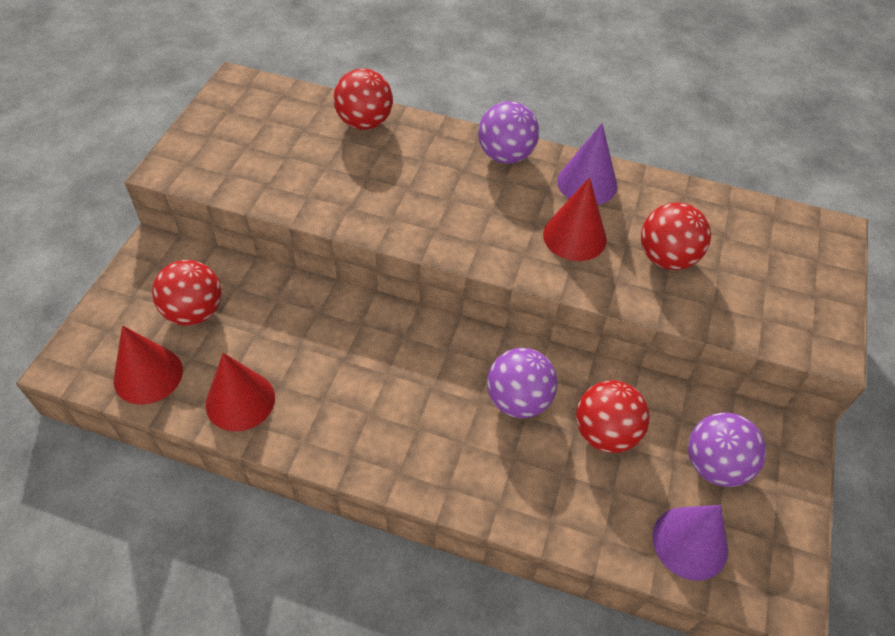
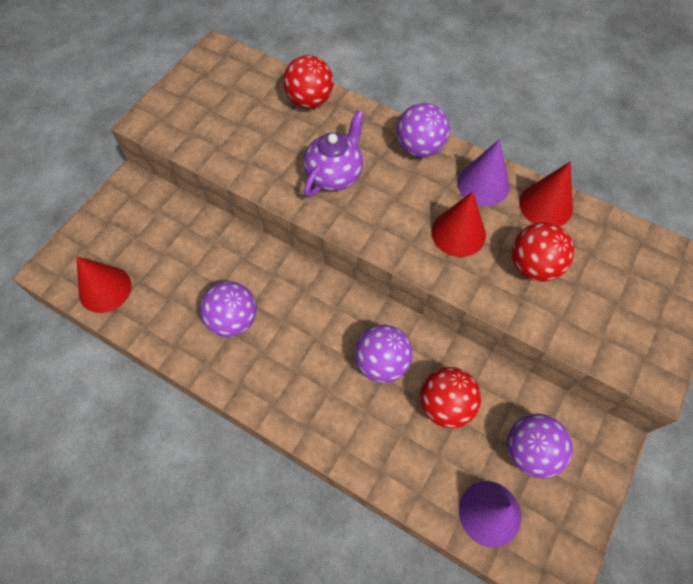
camera: 15 degrees right, 10 degrees up
(194, 312) = (150, 242): red ball -> none
(240, 400) = (167, 323): red cone -> red cone (545, 205)
(324, 383) = (233, 320): none -> purple ball
(416, 196) = (334, 175): none -> purple teapot

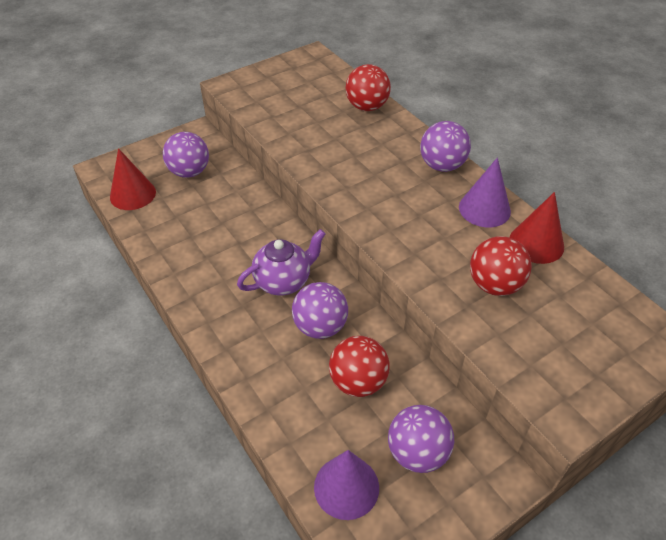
camera: 25 degrees right, 15 degrees down
(233, 320) = (215, 249): purple ball -> purple ball (189, 172)
(334, 175) = (354, 162): purple teapot -> purple teapot (283, 281)
(458, 233) = (438, 237): red cone -> none

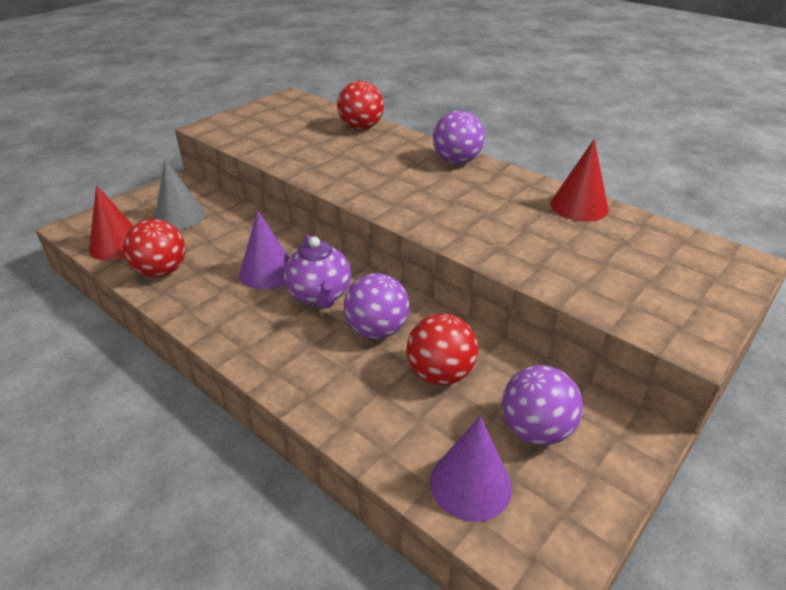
camera: 15 degrees left, 10 degrees down
(189, 172) = (179, 216): purple ball -> grey cone
(283, 281) = (320, 296): purple teapot -> purple teapot turned 120 degrees clockwise
(484, 209) = (515, 187): purple cone -> purple cone (267, 272)
(494, 285) = (556, 245): red ball -> red ball (161, 271)

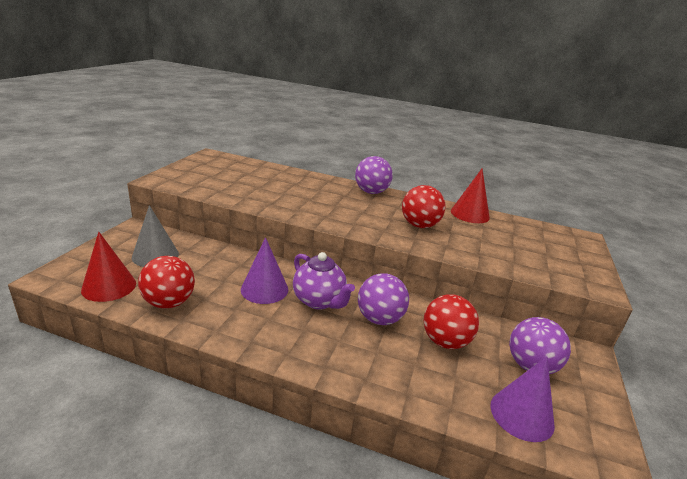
camera: 25 degrees left, 10 degrees down
(361, 127) = (285, 174): red ball -> red ball (419, 225)

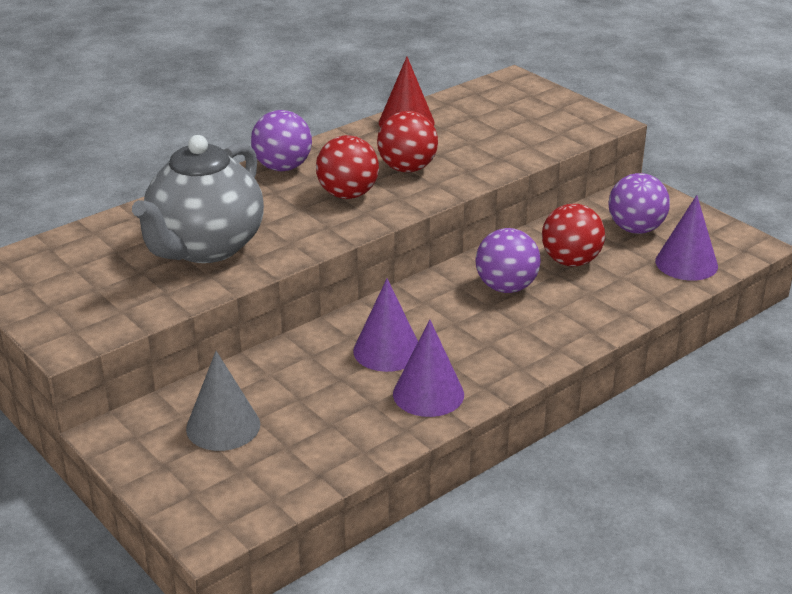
camera: 55 degrees left, 5 degrees up
(109, 286) = (280, 480): red cone -> none
(169, 302) = (361, 433): red ball -> red ball (347, 194)
(227, 318) = (428, 394): none -> purple cone
(270, 190) = (205, 247): none -> grey teapot
(319, 301) = (443, 317): purple teapot -> none

